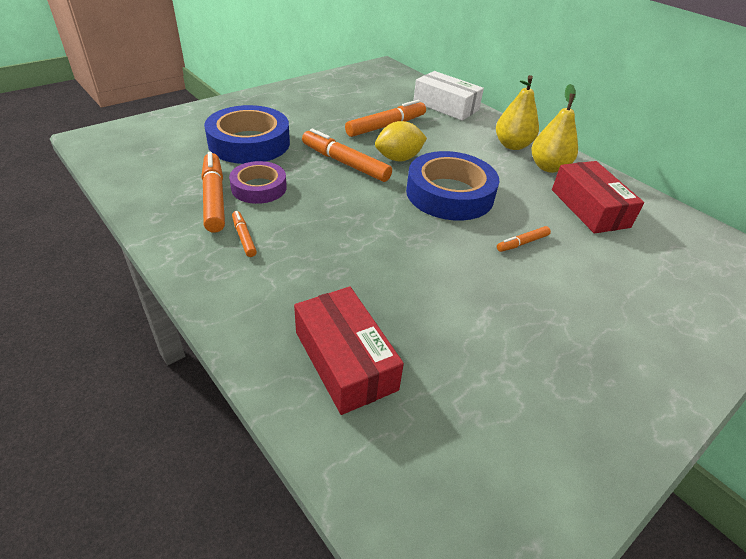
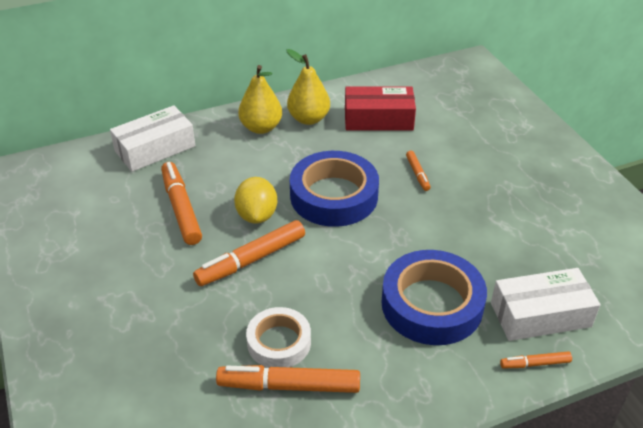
camera: 70 degrees left, 0 degrees up
(244, 237) = (369, 364): orange marker -> orange marker (535, 364)
(249, 143) = (170, 341): blue tape -> blue tape (432, 304)
(259, 187) = (279, 342): purple tape -> white tape
(345, 360) = (540, 314): red box -> white box

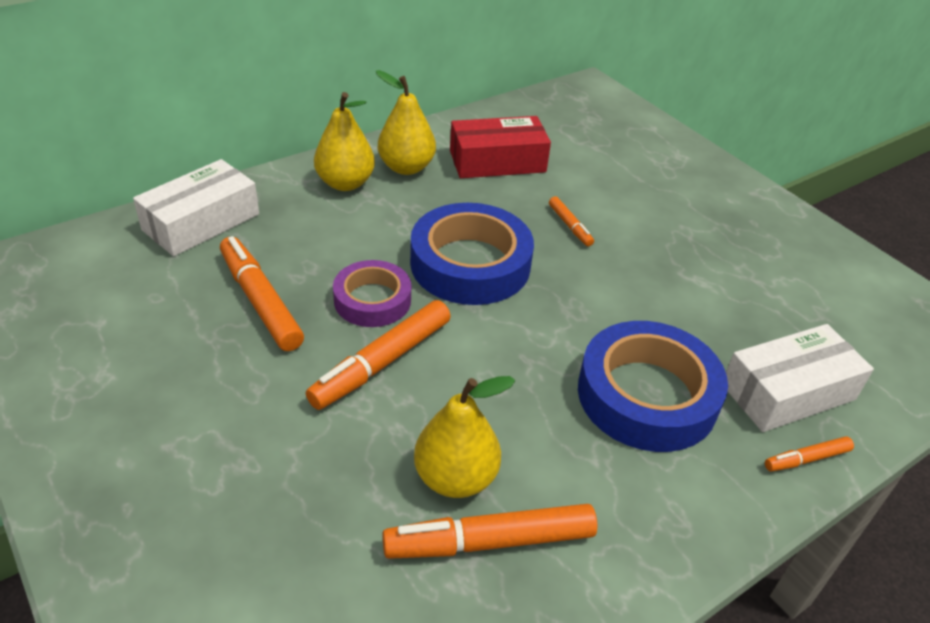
camera: 15 degrees left, 0 degrees up
(257, 215) = (372, 300): yellow lemon -> purple tape
(279, 342) = (456, 478): white tape -> yellow pear

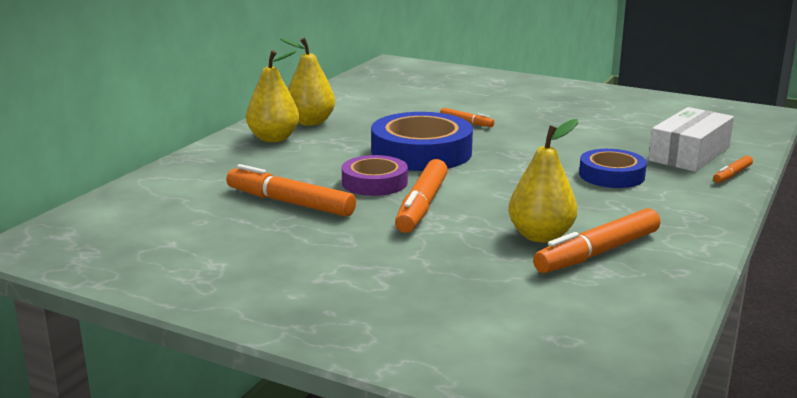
camera: 25 degrees left, 20 degrees down
(201, 222) = (182, 180): white box -> none
(497, 161) = (375, 106): red box -> none
(647, 395) = (611, 175): blue tape -> blue tape, size x0.60

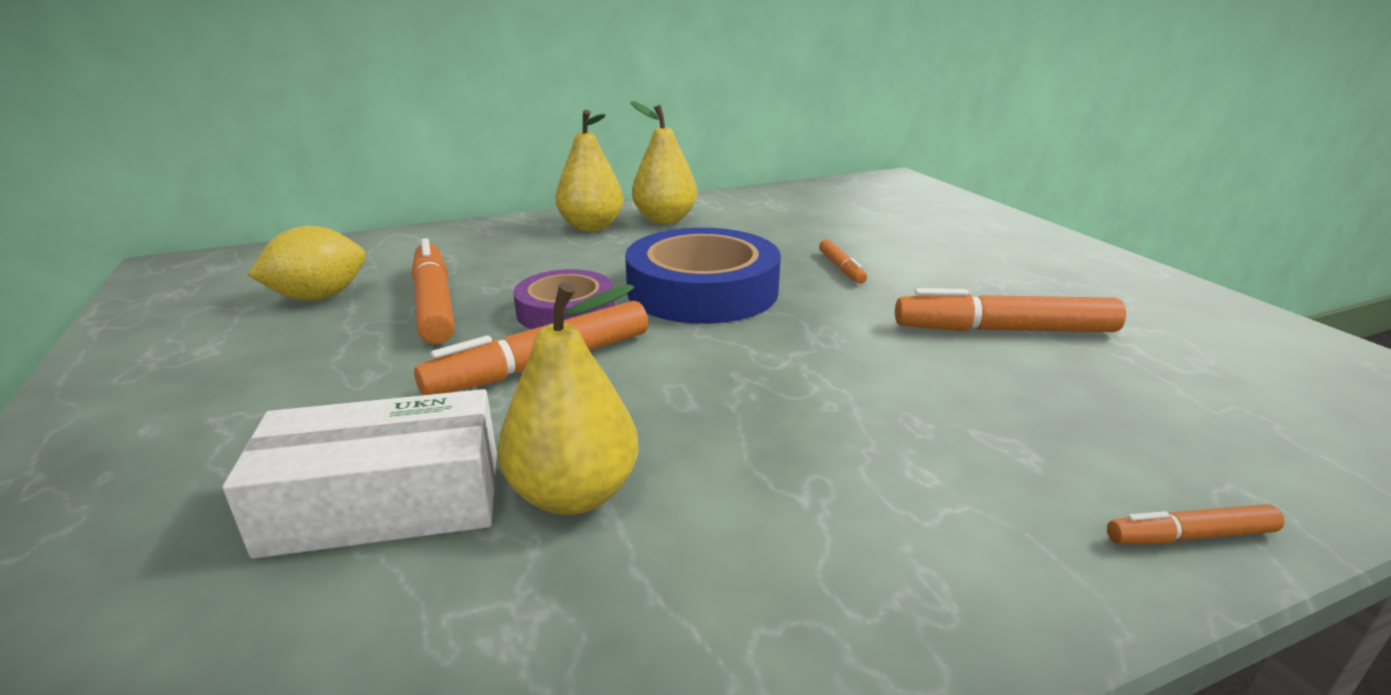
camera: 40 degrees right, 5 degrees up
(205, 223) = (319, 297): none -> yellow lemon
(597, 253) = (585, 585): orange marker -> orange marker (1004, 330)
(611, 175) = (909, 428): blue tape -> none
(689, 154) = (1149, 445): white box -> white box (385, 501)

